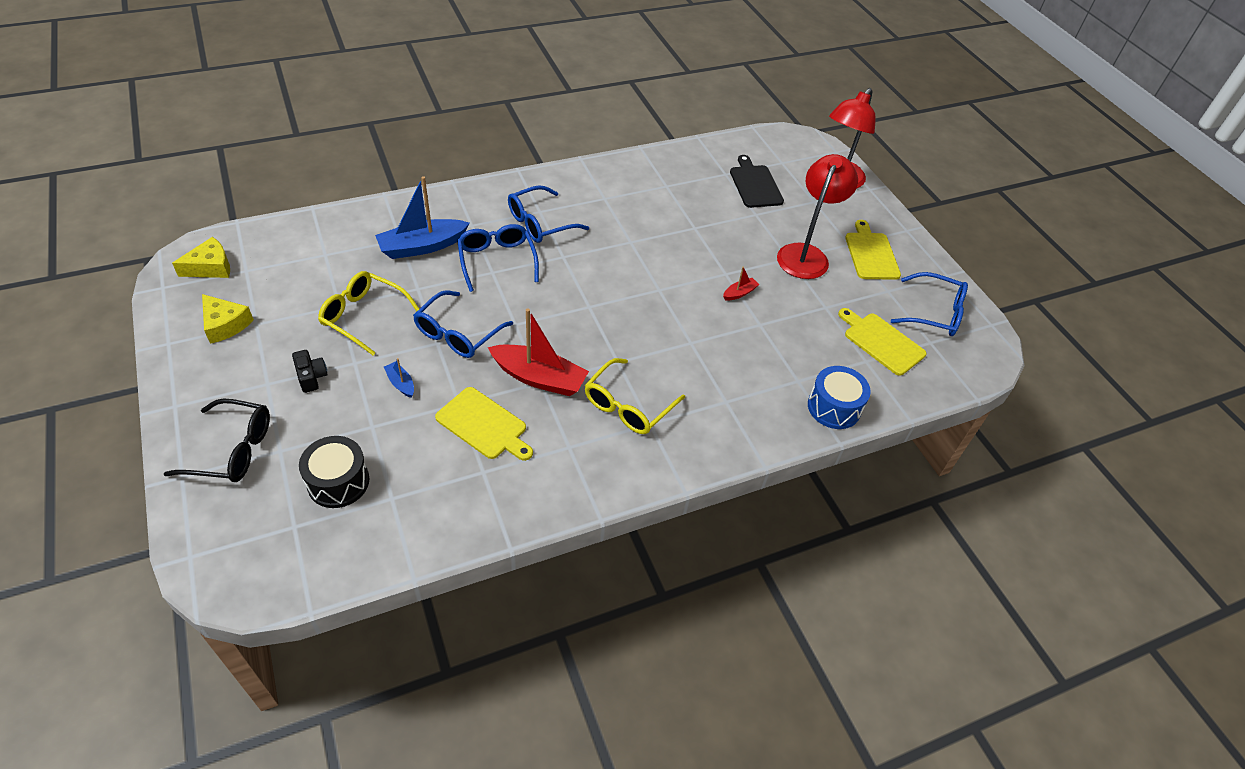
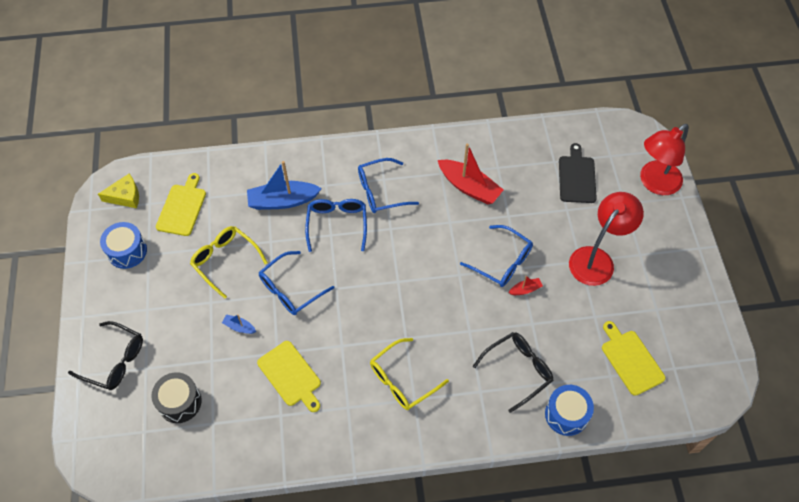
camera: 20 degrees right, 10 degrees up
(225, 324) = (127, 251): yellow cheese -> blue drum
(311, 377) = (178, 309): black camera -> none
(401, 383) = (239, 327): blue boat -> blue boat turned 45 degrees counterclockwise
(539, 378) = (341, 341): red boat -> red boat (469, 187)
(762, 372) = (518, 370): none -> black glasses
(871, 254) = (655, 268): yellow cutting board -> yellow cutting board (182, 208)
(935, 313) = (690, 340): blue glasses -> blue glasses (502, 262)

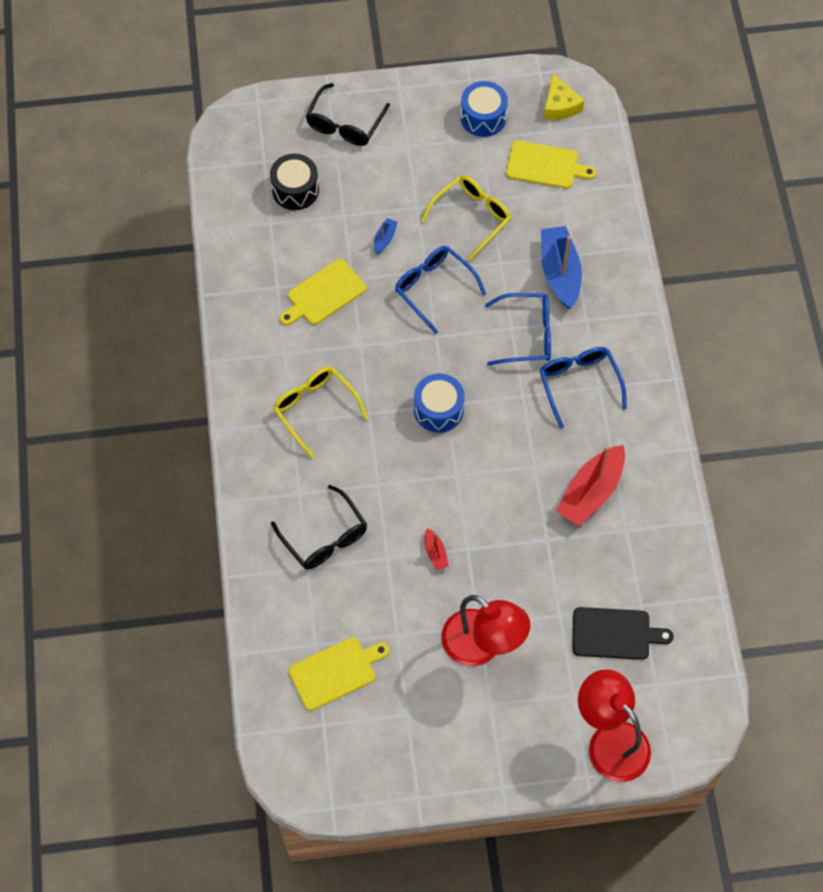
camera: 90 degrees right, 5 degrees up
(502, 262) = (475, 528): blue glasses -> none
(566, 414) = (267, 588): blue drum -> blue drum (438, 409)

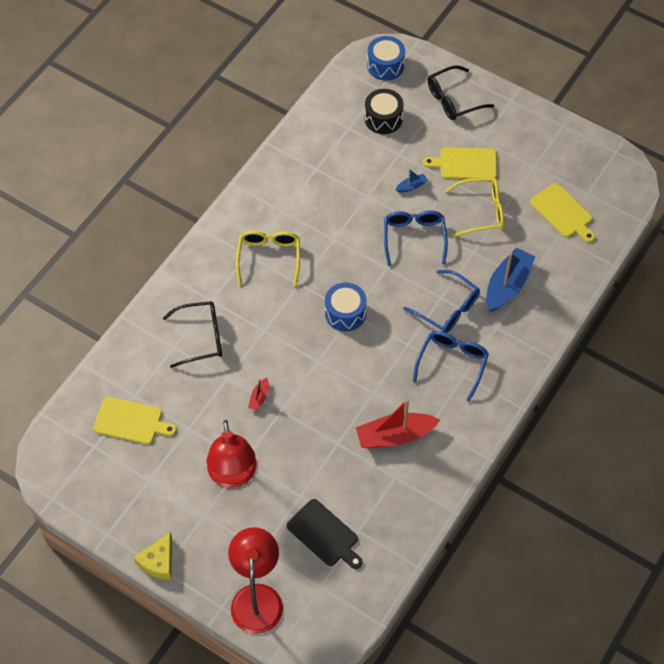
camera: 40 degrees right, 5 degrees down
(324, 294) = (341, 193): yellow cutting board -> yellow cutting board (465, 164)
(325, 537) = (201, 337): black glasses -> black glasses turned 105 degrees counterclockwise
(483, 117) = (549, 155): blue drum -> blue drum (385, 65)
(560, 105) = (610, 181): yellow cheese -> yellow cheese (158, 561)

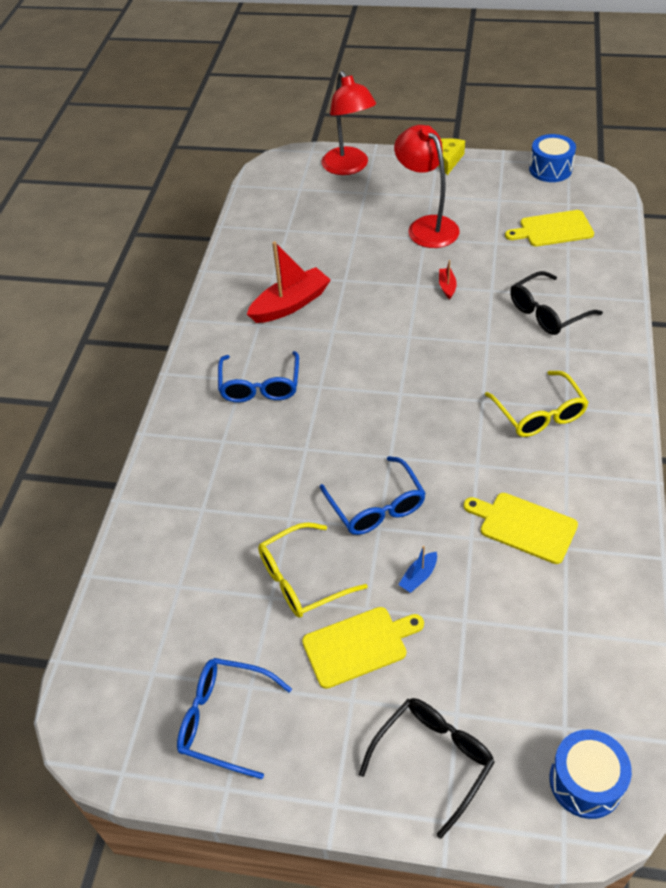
camera: 160 degrees right, 10 degrees down
(324, 534) = (316, 218): black cutting board -> none
(345, 313) = (409, 390): blue drum -> blue drum (550, 169)
(383, 118) = (524, 671): black drum -> none
(447, 308) = (291, 439): blue glasses -> blue glasses (224, 719)
(507, 285) = (227, 493): blue boat -> none
(563, 212) = (182, 626): yellow cutting board -> yellow cutting board (524, 526)

